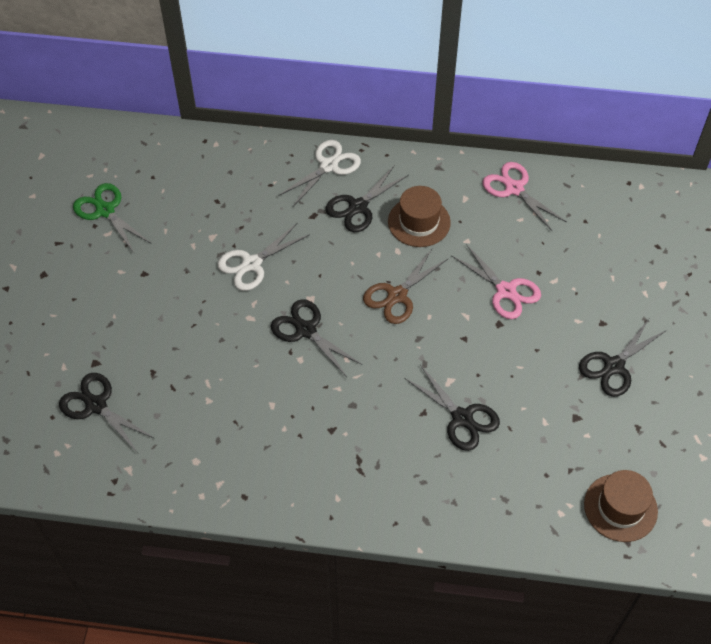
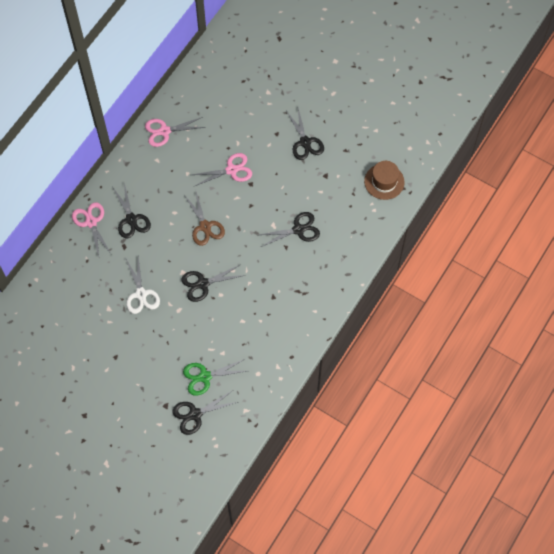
camera: 65 degrees left, 10 degrees up
(105, 210) = (54, 363): green scissors -> green scissors (205, 377)
(329, 166) = (91, 222): white scissors -> pink scissors
(419, 222) = (160, 192): brown hat -> none

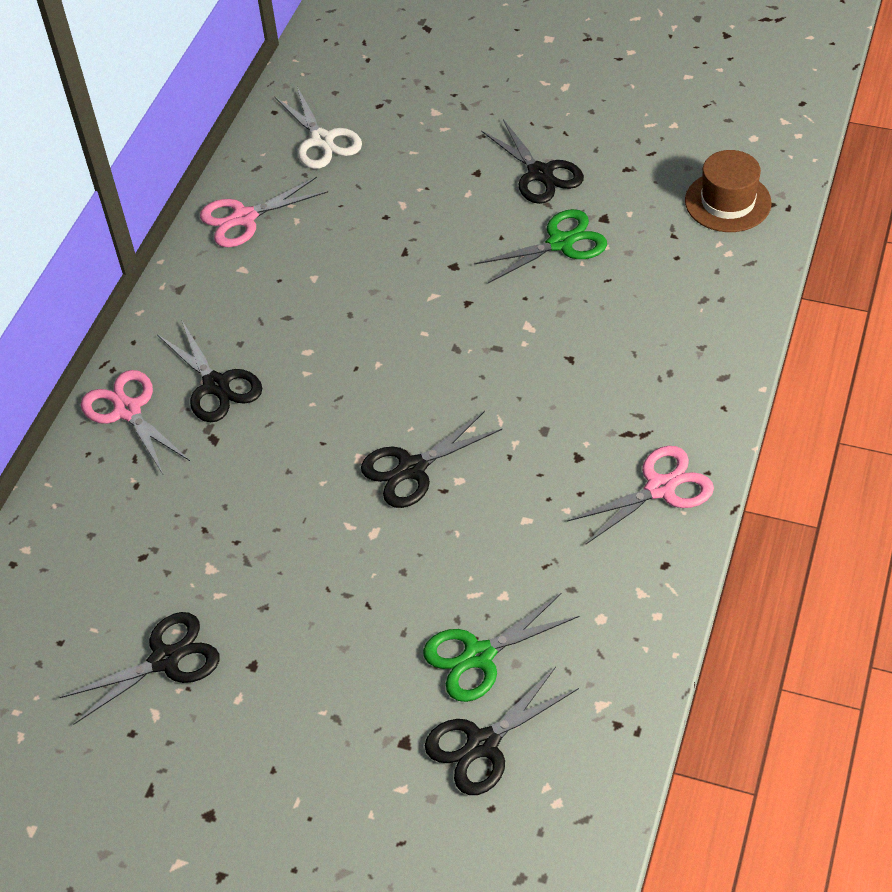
camera: 10 degrees left, 15 degrees down
(141, 294) = (278, 522): white scissors -> white scissors (322, 140)
(205, 226) = (382, 362): brown scissors -> none
(231, 170) = (405, 252): pink scissors -> pink scissors (660, 488)
(298, 229) = (585, 322): black scissors -> black scissors (165, 660)
(301, 184) = (560, 243): none -> green scissors

